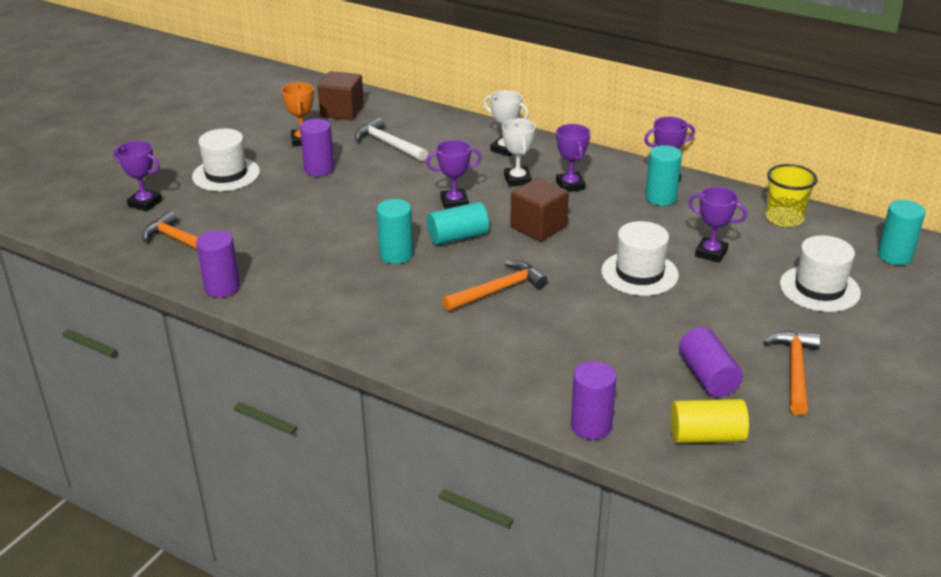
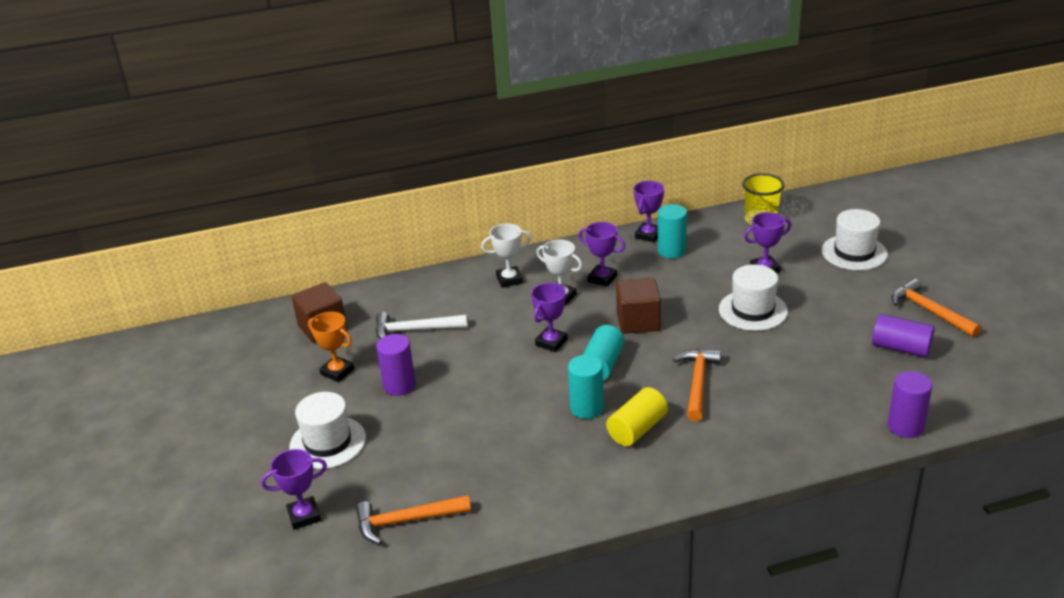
camera: 45 degrees left, 0 degrees up
(222, 288) = (513, 529): purple cylinder -> none
(706, 436) = (962, 384): yellow cylinder -> yellow cylinder (637, 429)
(895, 256) = (851, 206): turquoise cylinder -> none

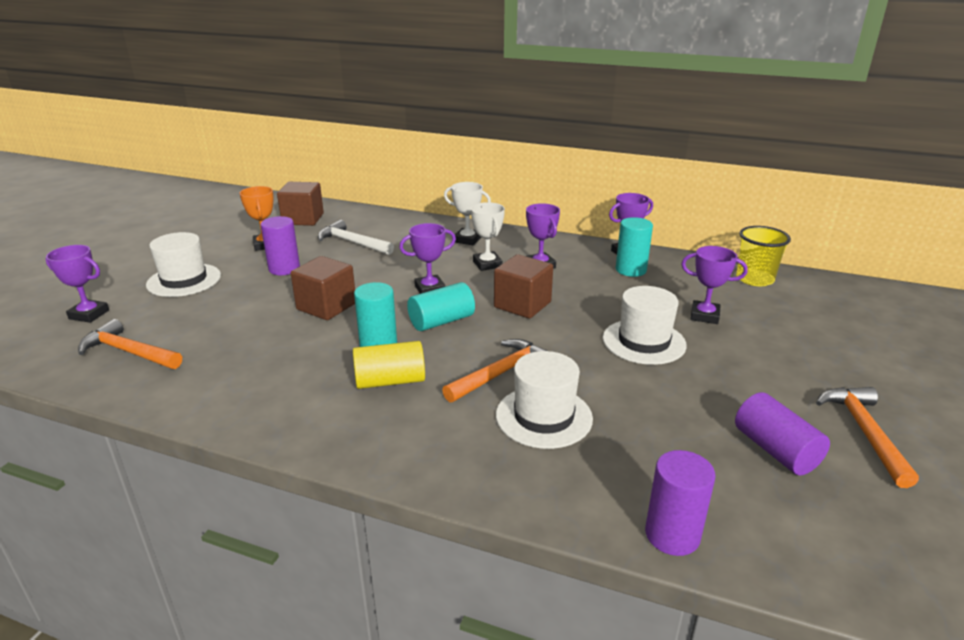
camera: 35 degrees right, 5 degrees down
(496, 399) = (326, 306): none -> brown cube
(854, 252) = (830, 341): white hat -> white hat (544, 416)

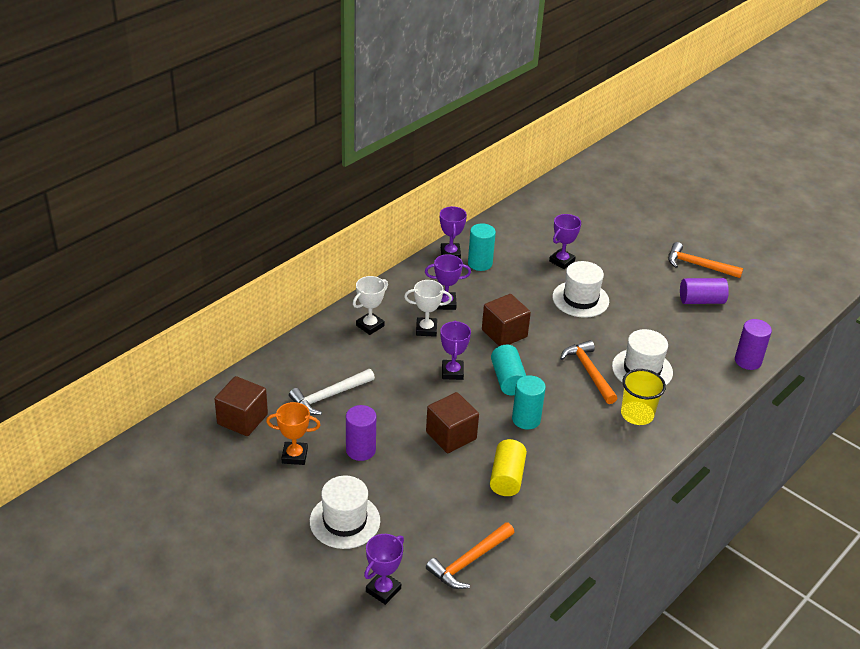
camera: 70 degrees left, 10 degrees up
(390, 381) = (576, 424): yellow cylinder -> yellow cylinder (507, 477)
(754, 279) = (525, 217): yellow cup -> yellow cup (637, 414)

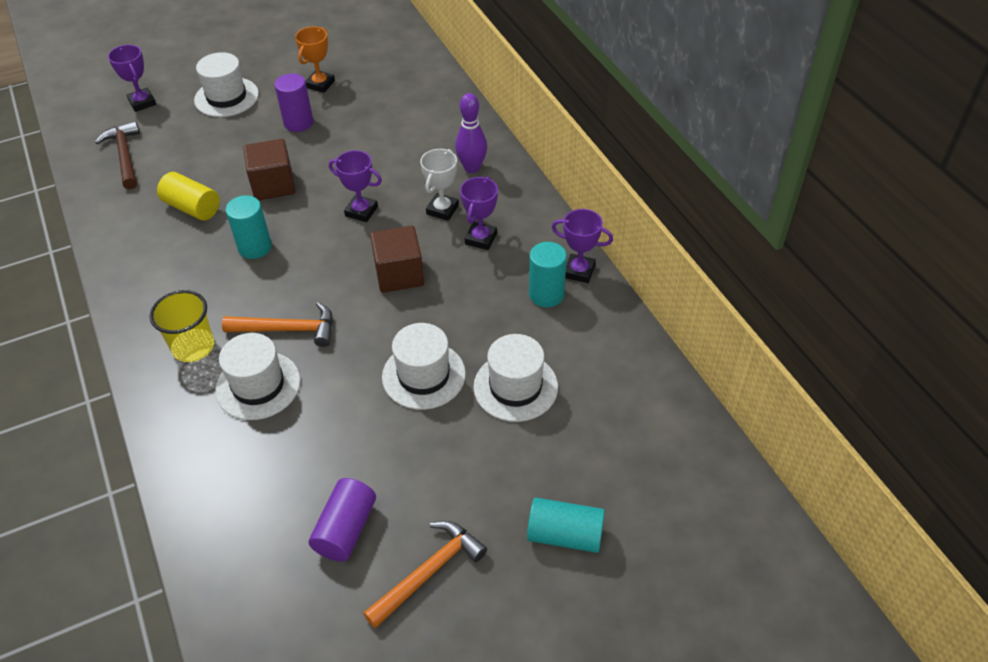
camera: 115 degrees right, 10 degrees up
(242, 419) = (385, 63): brown cube -> none
(329, 396) = (382, 118): white hammer -> none
(370, 326) = (472, 168): white trophy -> purple bowling pin
(469, 561) = (125, 155): orange hammer -> brown hammer
(508, 380) = (322, 252): turquoise cylinder -> turquoise cylinder (565, 535)
(562, 261) = (515, 387): purple trophy -> white hat
(748, 361) = (194, 521): purple cylinder -> none

